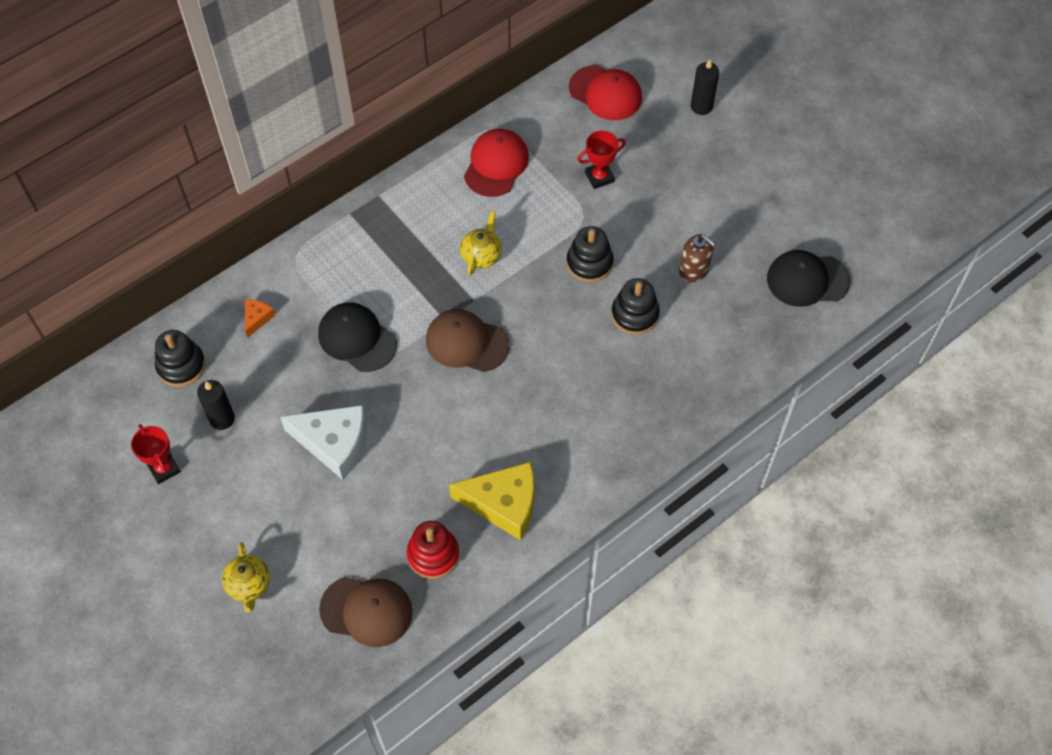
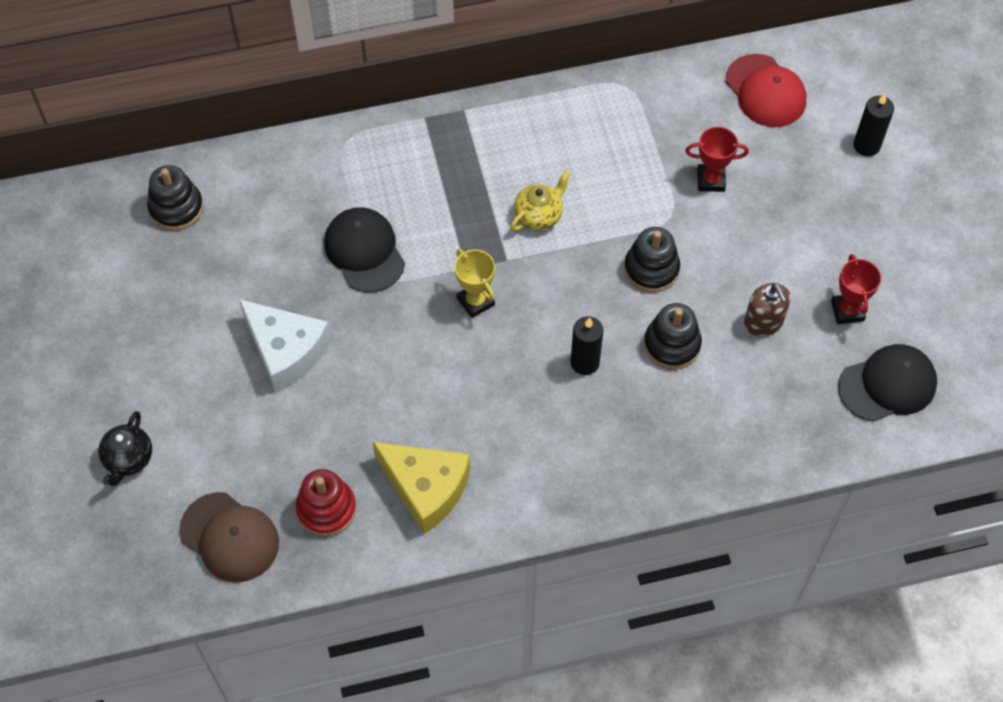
camera: 25 degrees right, 0 degrees up
(164, 468) = (107, 305): red trophy -> red trophy (847, 311)
(222, 419) = (188, 279): black candle -> black candle (585, 362)
(249, 585) = (128, 459): yellow teapot -> black teapot
(257, 318) = (275, 190): orange cheese -> none
(466, 342) = (475, 301): brown cap -> yellow trophy
(496, 164) = (605, 124): red cap -> none
(807, 280) = (887, 385): black cap -> black cap turned 135 degrees clockwise

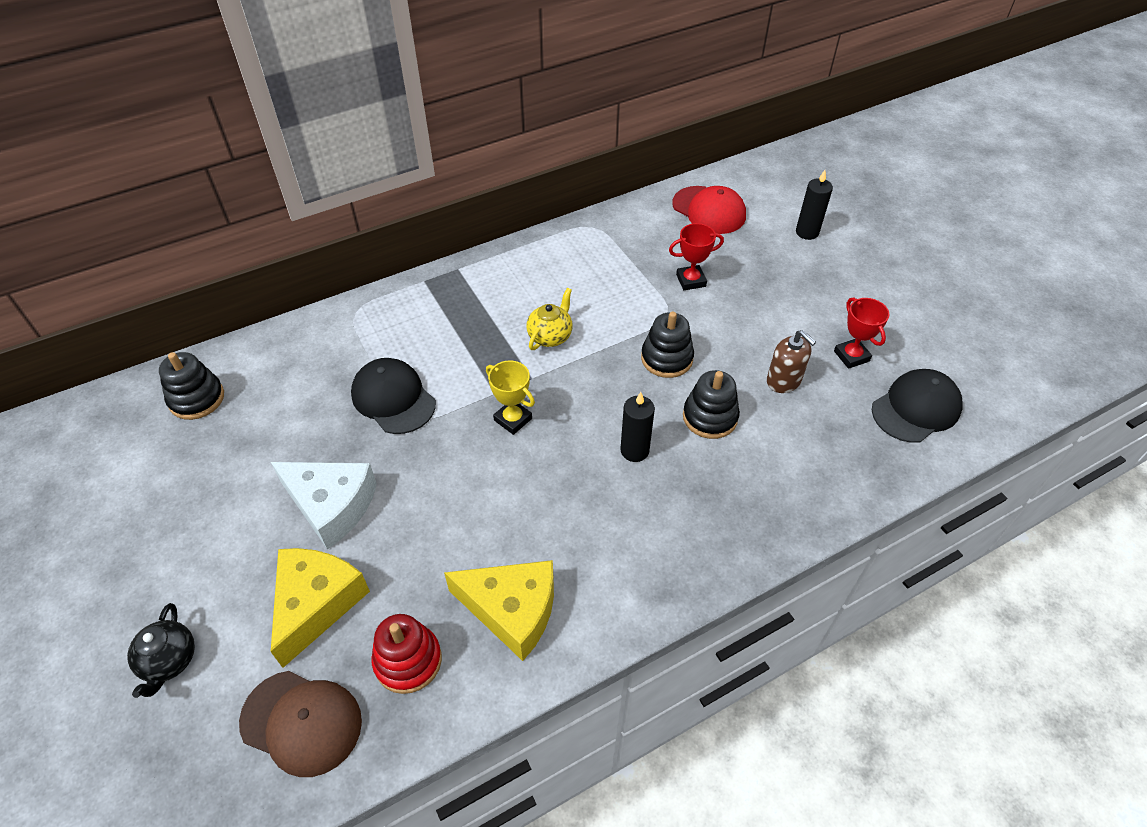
camera: 15 degrees left, 10 degrees down
(257, 440) = (316, 604): none -> yellow cheese

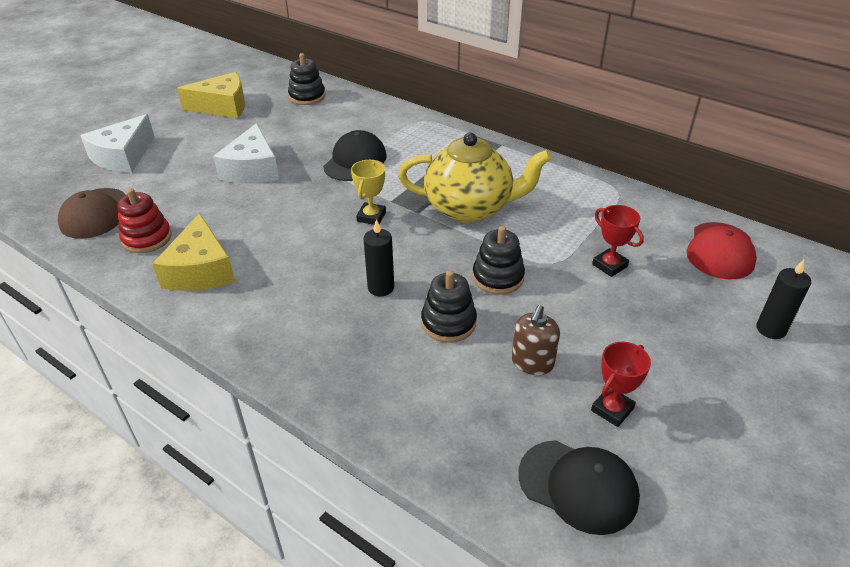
camera: 65 degrees right, 10 degrees down
(169, 661) = (123, 156): black teapot -> white cheese
(316, 604) = (177, 190): yellow cheese -> yellow cheese (222, 106)
(550, 336) = (470, 208): yellow teapot -> yellow teapot, size x2.12

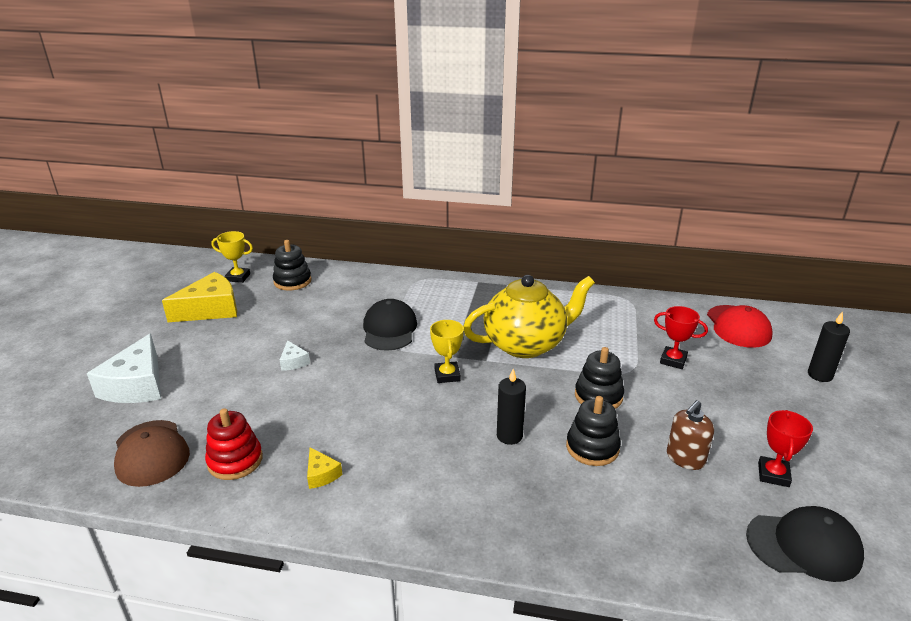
camera: 25 degrees left, 10 degrees down
(200, 270) = (321, 474): yellow cheese -> yellow cheese, size x0.46
(252, 169) = (293, 362): white cheese -> white cheese, size x0.46
(265, 83) = (238, 277): none -> yellow trophy
(532, 362) = (685, 458): brown soap dispenser -> brown soap dispenser turned 45 degrees clockwise

